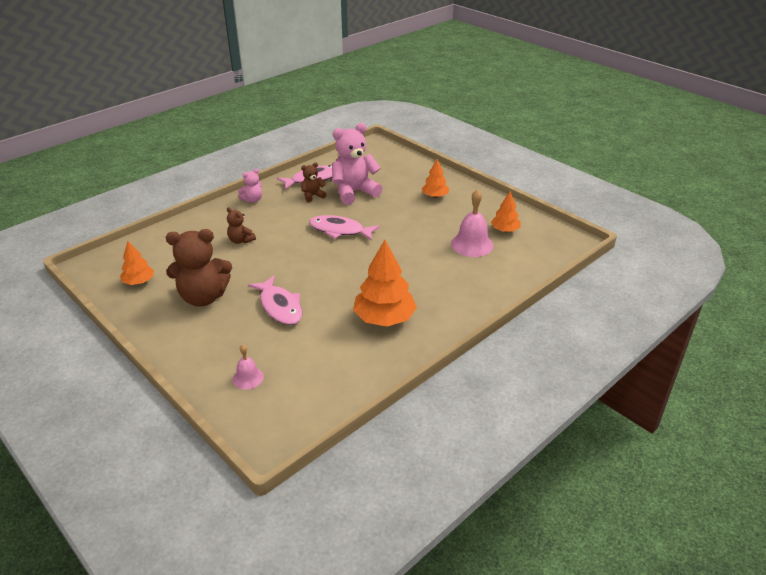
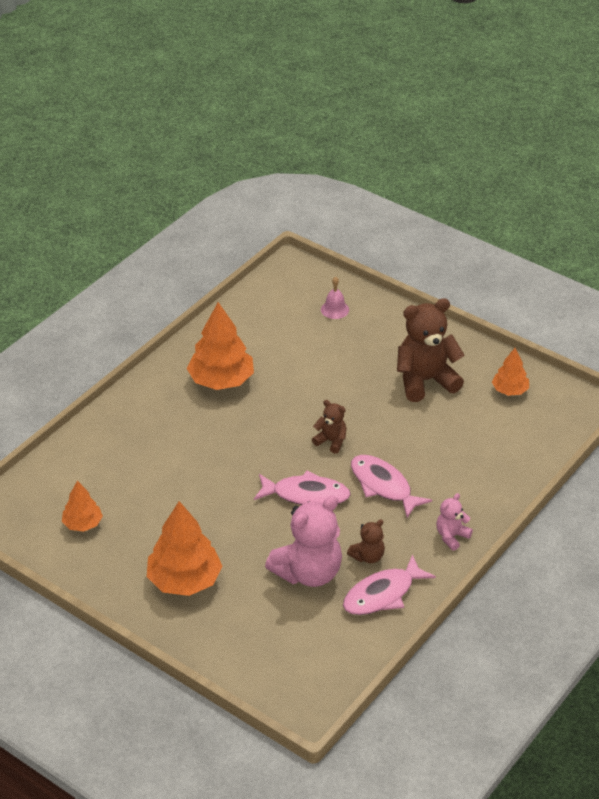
camera: 170 degrees right, 5 degrees up
(241, 240) = (428, 462): brown teddy bear -> brown teddy bear (331, 441)
(280, 306) = (337, 380): pink fish -> pink fish (383, 486)
(435, 196) = (184, 580): orange tree -> orange tree, size x1.79
(472, 244) = (128, 493): pink bell -> none

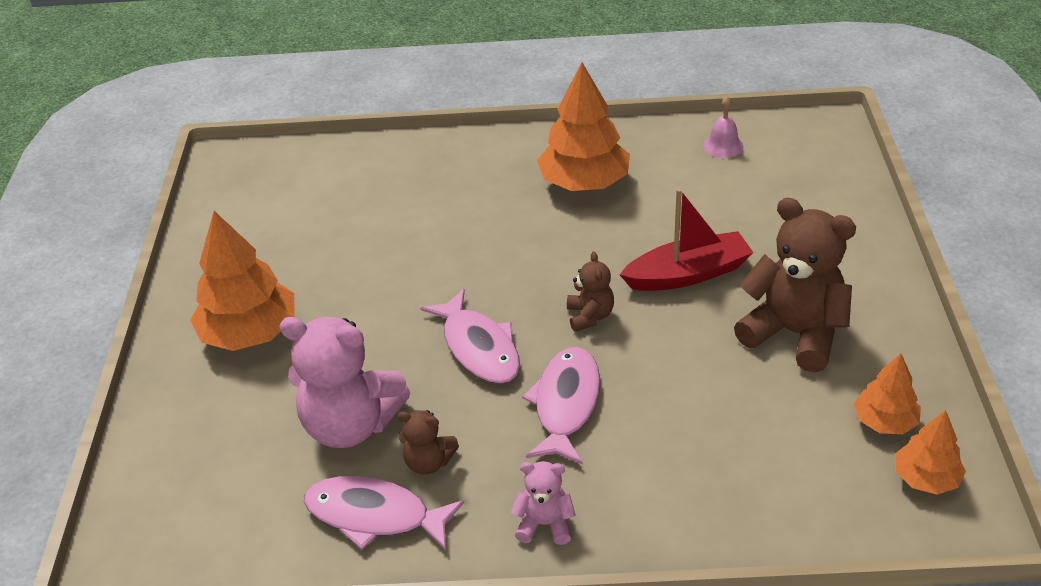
camera: 55 degrees right, 0 degrees up
(82, 524) = (269, 217): orange tree -> orange tree (926, 478)
(335, 309) = (808, 193): pink bell -> pink bell (723, 146)
(342, 388) = (688, 274): none -> red boat

